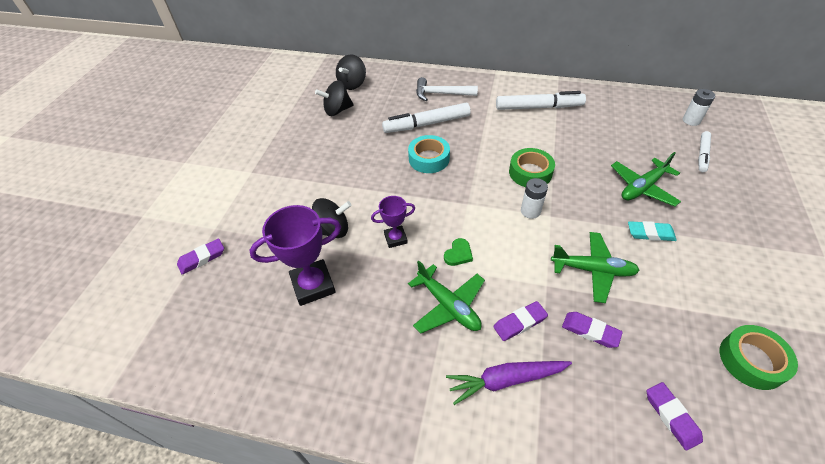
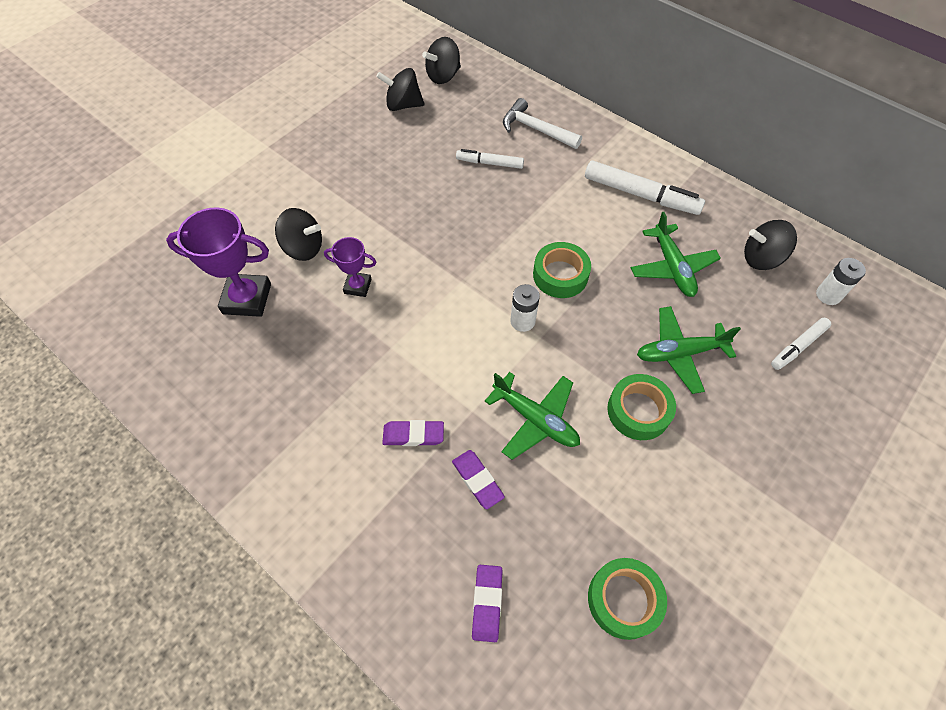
camera: 25 degrees right, 10 degrees up
(202, 258) = (167, 223): purple eraser -> none
(427, 124) = (490, 163): white marker -> white marker, size x0.59
(429, 159) = (459, 208): turquoise tape -> none
(448, 305) = (357, 382): green plane -> green plane (672, 267)
(458, 254) = (408, 333): green heart -> none
(505, 380) = (355, 482): purple carrot -> none
(638, 115) = (761, 258): none -> black spinning top
(650, 233) = (638, 411): turquoise eraser -> green tape

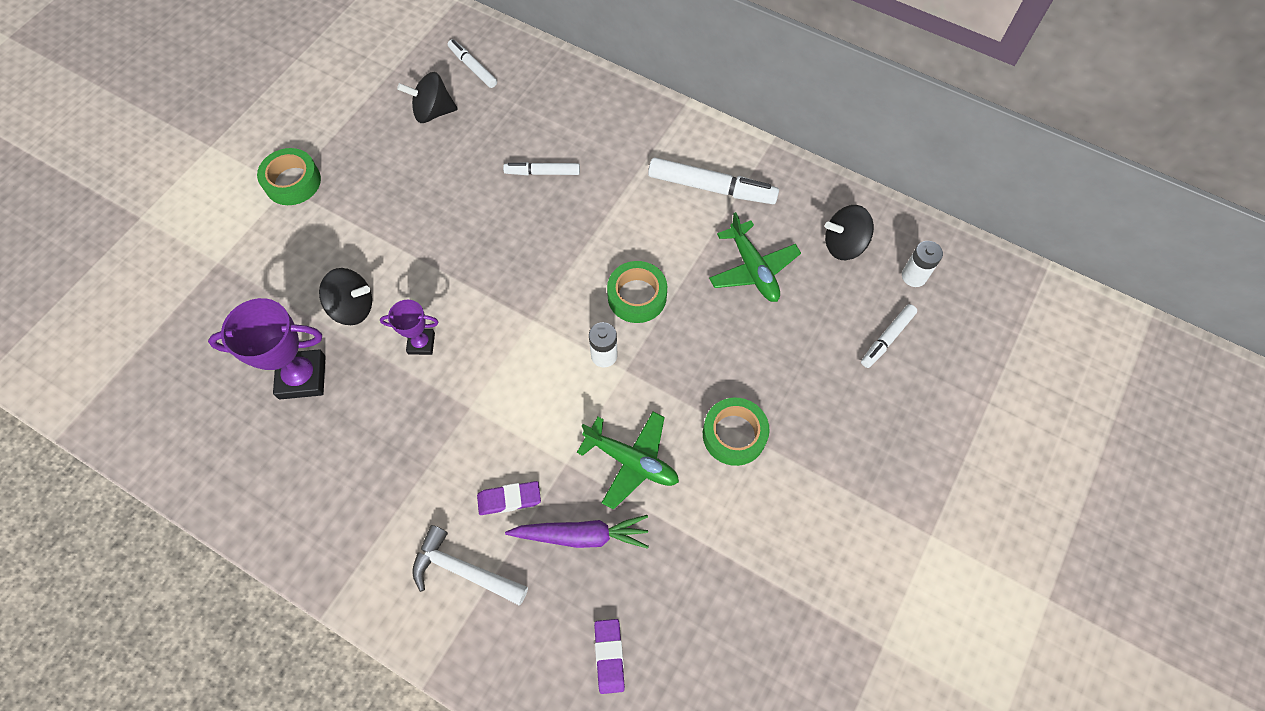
camera: 10 degrees left, 5 degrees up
(443, 76) = (473, 68): black spinning top -> white marker
(477, 480) = (582, 535): purple eraser -> purple carrot
(536, 129) = (588, 122): white hammer -> white hammer (464, 570)
(624, 600) = (739, 628): green tape -> green tape (292, 182)
(680, 353) = (769, 365): green plane -> none

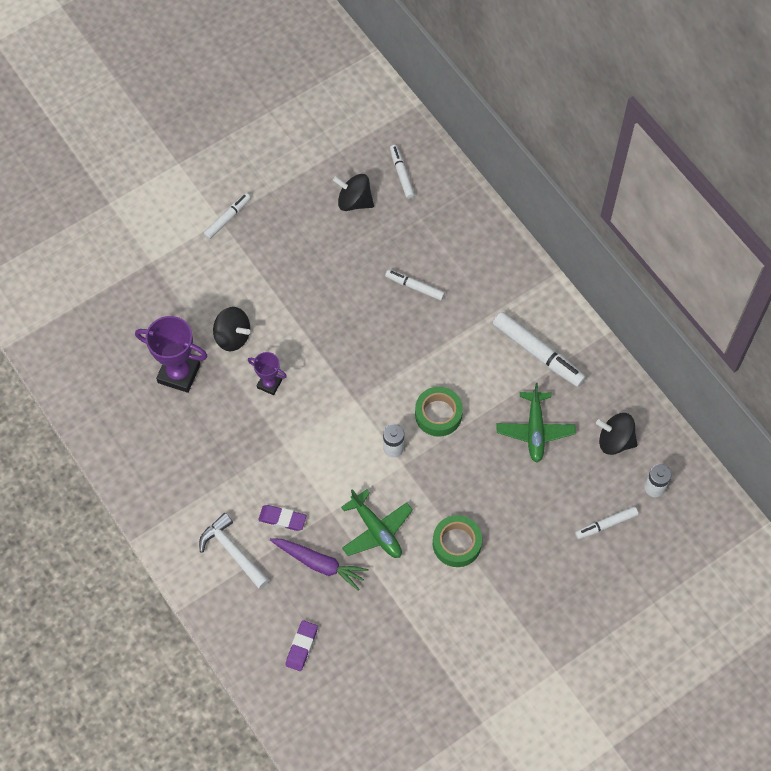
camera: 25 degrees right, 0 degrees up
(292, 182) = (227, 218): green tape -> white marker

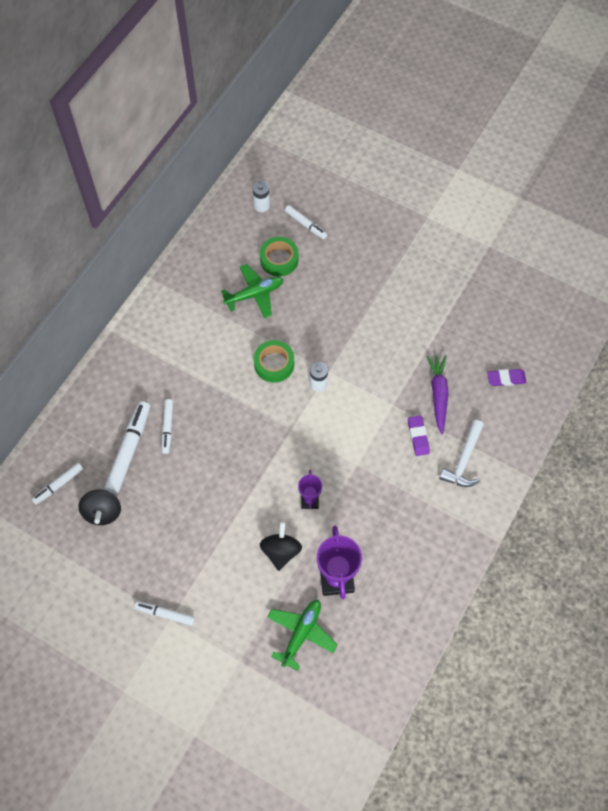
camera: 115 degrees left, 0 degrees up
(376, 530) = (390, 367): green plane -> green plane (301, 633)
(456, 543) = (371, 310): green tape -> green tape (279, 260)
(537, 352) = (187, 317): white marker -> white marker (129, 450)
(615, 441) = (237, 241): black spinning top -> none

